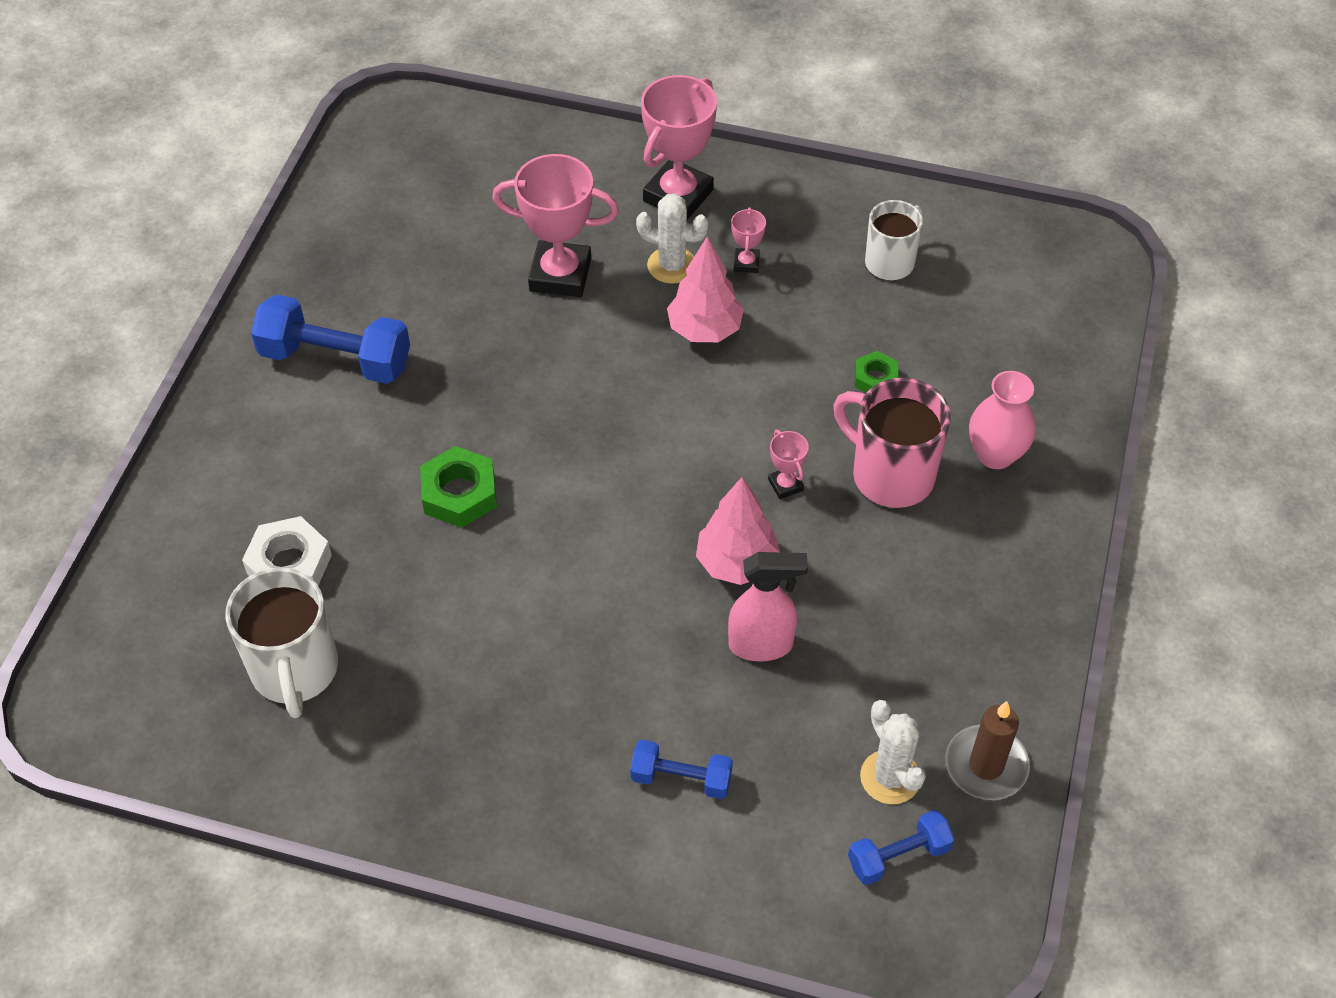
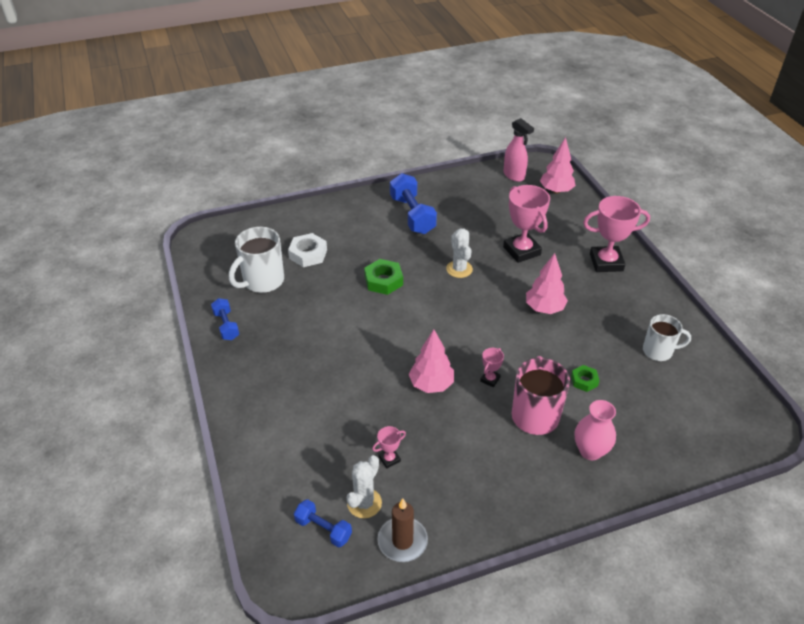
camera: 55 degrees right, 10 degrees down
(466, 141) = (556, 191): none -> pink tree
(672, 265) = (566, 280): white cactus -> white cactus (459, 269)
(681, 778) = (304, 424): blue dumbbell -> blue dumbbell (226, 326)
(746, 263) = (596, 303): pink trophy -> pink trophy (389, 459)
(761, 645) = (396, 416): pink spray bottle -> pink spray bottle (514, 176)

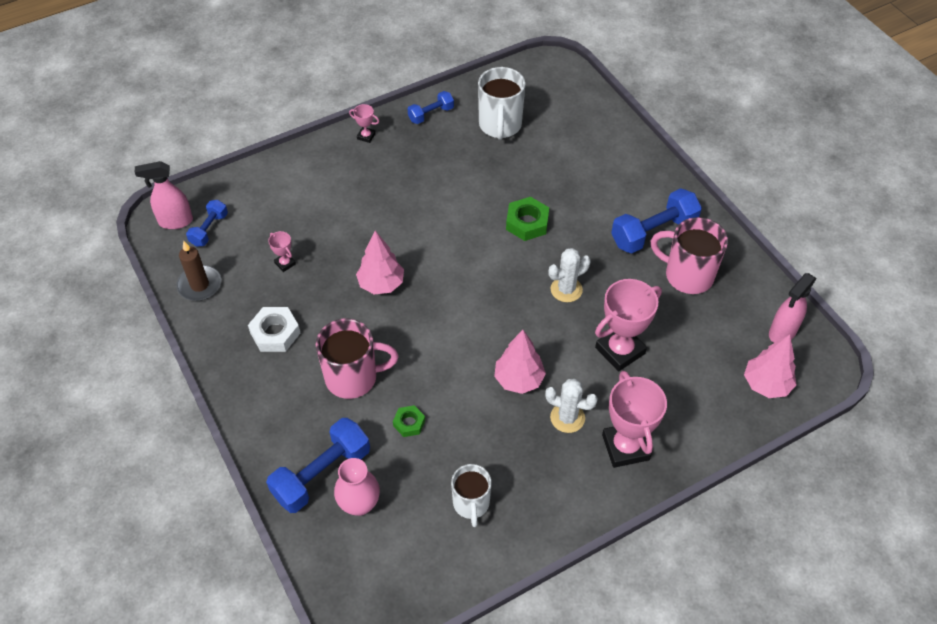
camera: 80 degrees right, 10 degrees up
(262, 281) = (500, 125): white mug -> white mug turned 120 degrees counterclockwise
(300, 565) = (175, 221): none -> pink spray bottle
(308, 254) = (552, 152): white nut -> white nut (275, 333)
(364, 503) = (236, 253): white cactus -> white cactus (567, 418)
(457, 206) = (687, 275): none -> pink mug
(490, 379) = (396, 334): pink trophy -> pink trophy (366, 136)
(590, 451) = (311, 430): pink vase -> pink vase (359, 504)
(636, 446) = (322, 474): none -> blue dumbbell

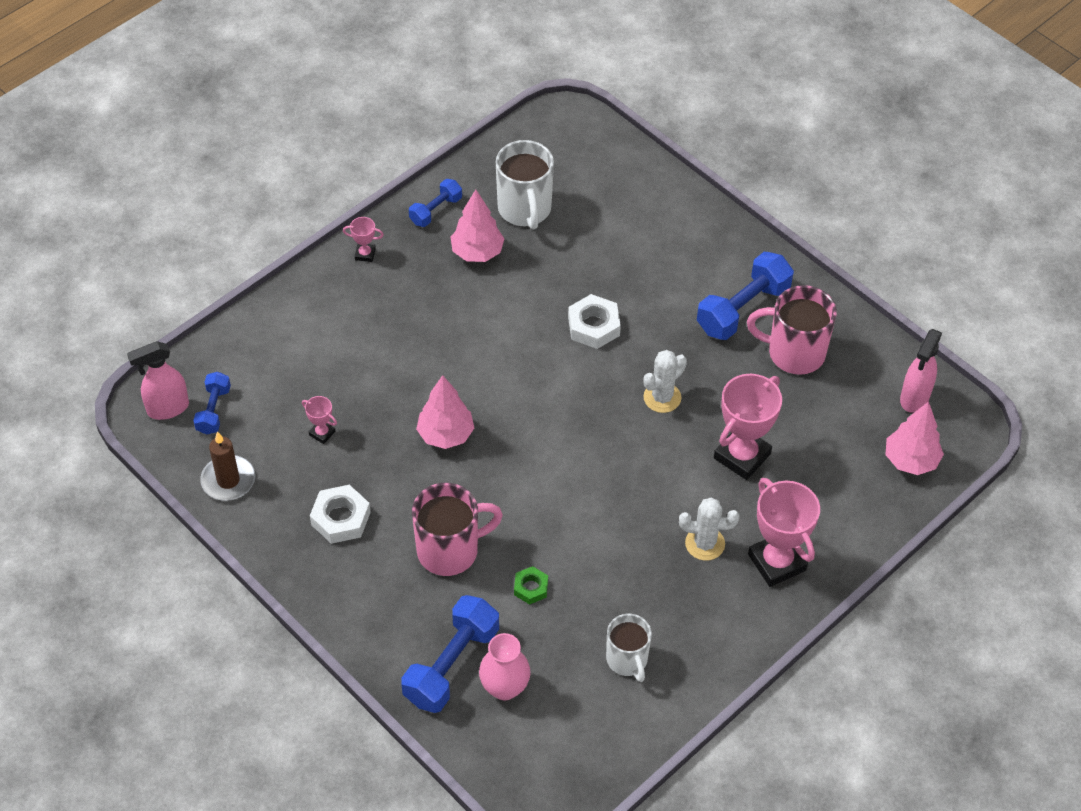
camera: 15 degrees left, 0 degrees up
(518, 379) = (638, 512): pink tree -> pink tree (477, 252)
(527, 223) = (594, 326): green nut -> white nut

